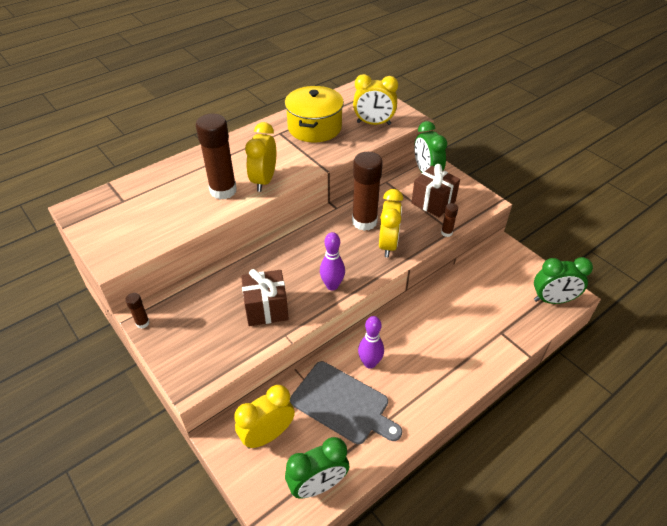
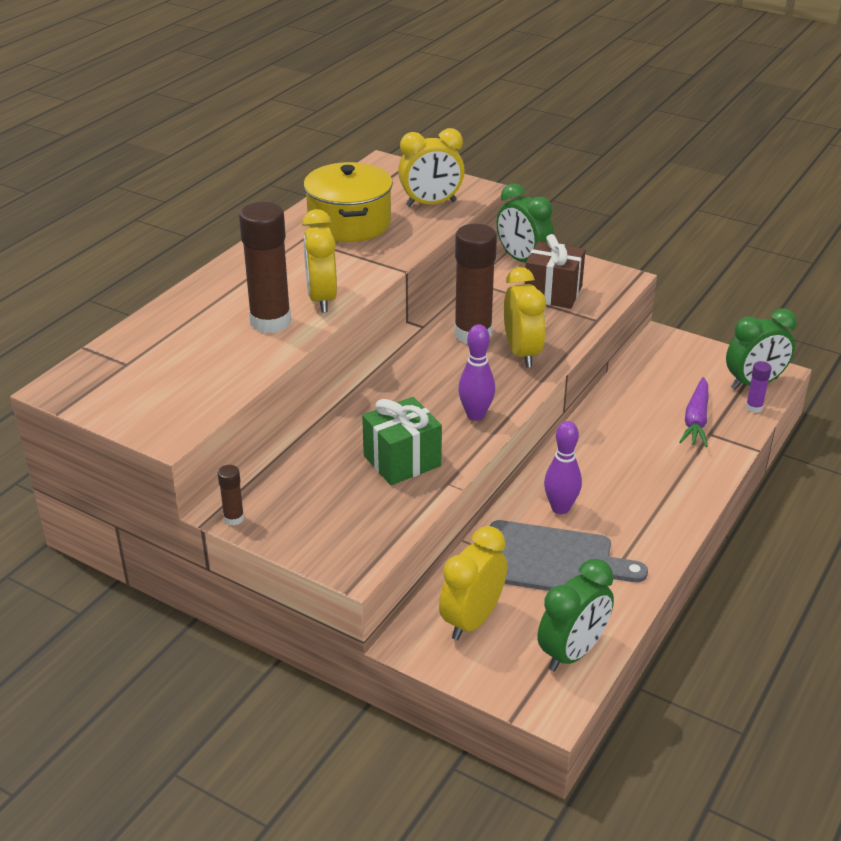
camera: 20 degrees left, 10 degrees down
(266, 308) = (402, 461): brown gift -> green gift
(446, 233) = (591, 324): brown glue stick -> none
(496, 318) = (696, 420): none -> purple carrot
(543, 320) = (754, 407): none -> purple glue stick

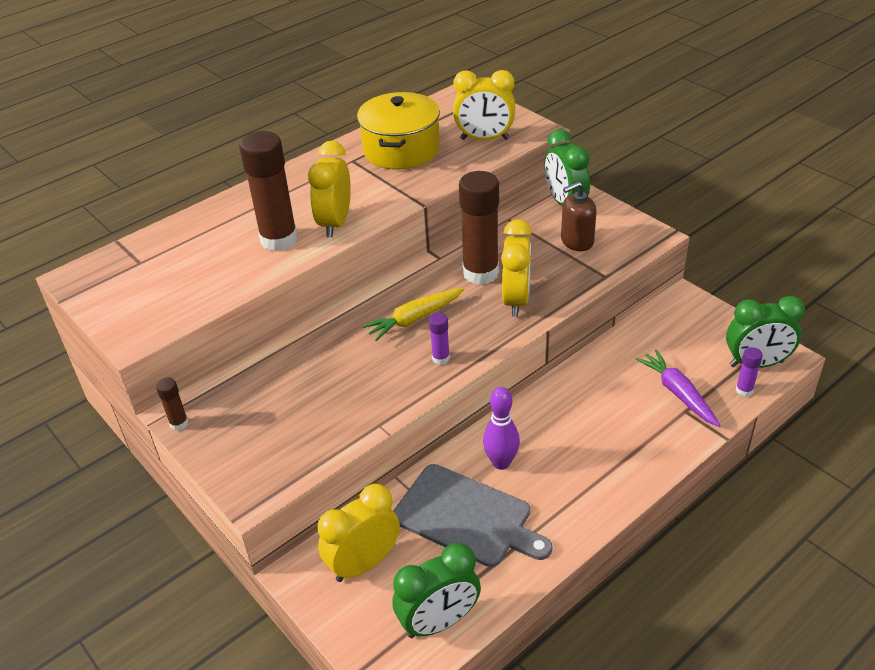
camera: 20 degrees right, 5 degrees up
(402, 461) = (350, 394): green gift -> none
(429, 385) = (414, 319): none -> yellow carrot
(475, 415) = (440, 358): purple bowling pin -> purple glue stick
(553, 293) = (577, 241): brown gift -> brown soap dispenser
(696, 420) = (678, 393): purple carrot -> purple carrot turned 120 degrees clockwise

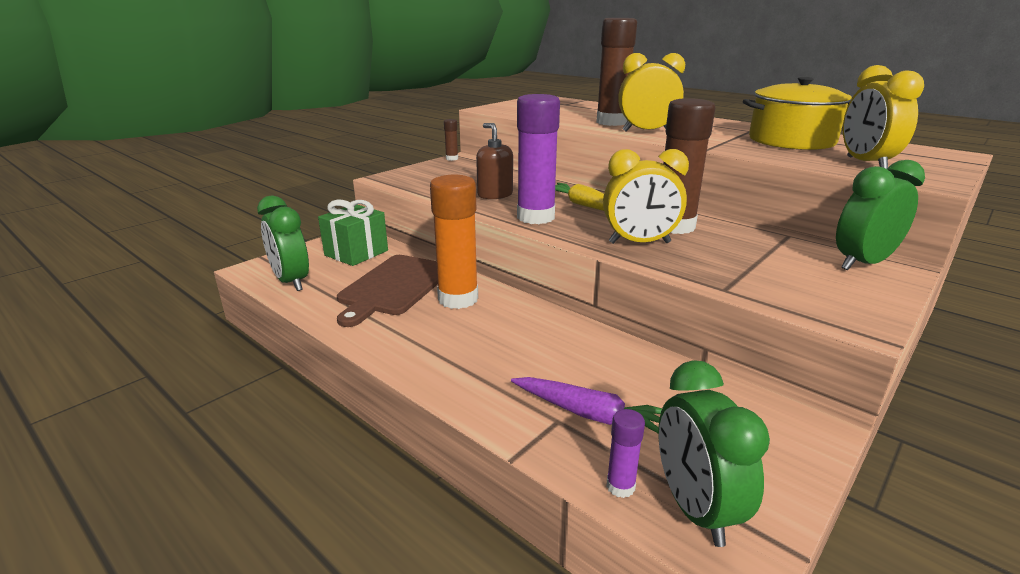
camera: 80 degrees right, 15 degrees down
(364, 564) = (356, 253): yellow clock -> green gift
(440, 358) = (535, 217): purple glue stick -> purple glue stick, size x2.25
(466, 517) = (394, 286): grey cutting board -> brown cutting board
(501, 462) = (458, 299): purple bowling pin -> orange glue stick
(577, 241) = (783, 271): brown soap dispenser -> brown soap dispenser (495, 195)
(678, 393) = (590, 414): purple carrot -> purple carrot turned 60 degrees clockwise

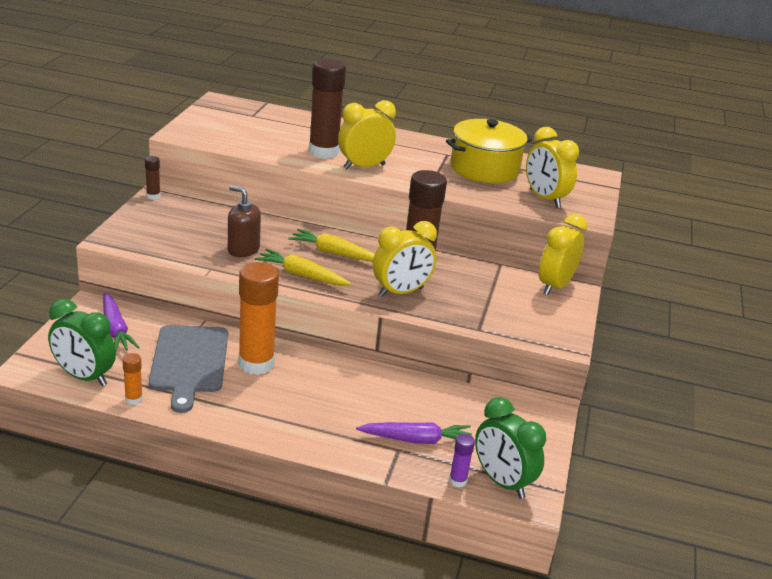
camera: 30 degrees left, 5 degrees up
(312, 306) = (134, 399): none -> orange glue stick
(356, 253) = (116, 329): green gift -> purple carrot
(394, 286) = (189, 362): brown cutting board -> grey cutting board
(535, 217) = (301, 275): purple glue stick -> yellow carrot
(863, 263) = (555, 286): green clock -> yellow clock

